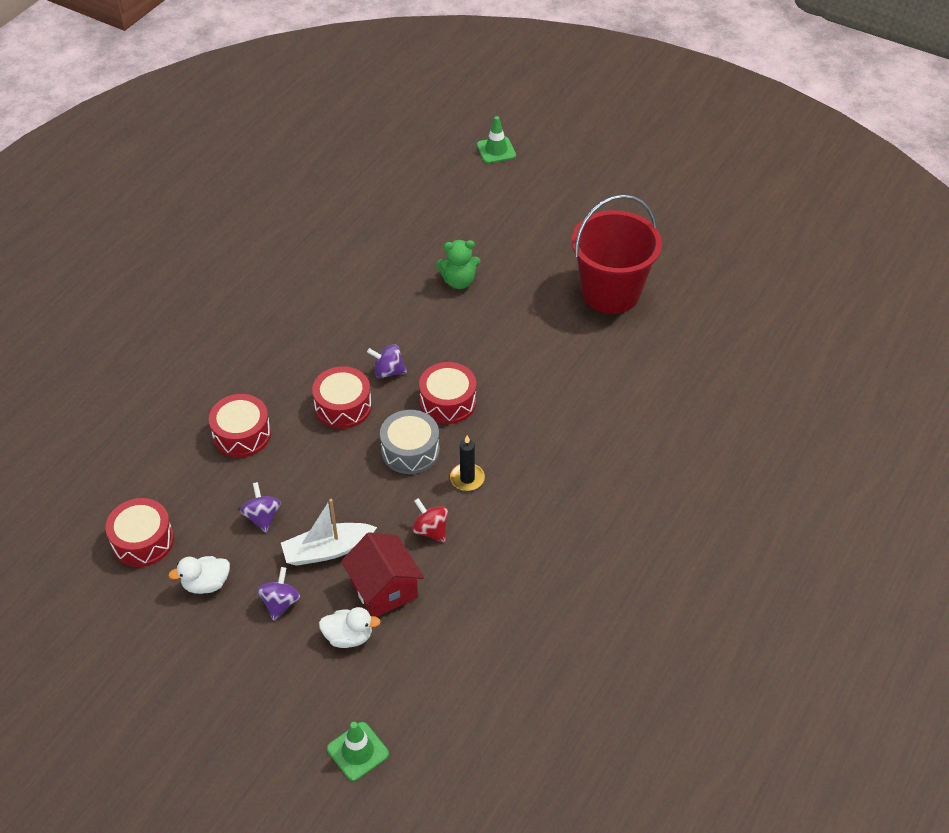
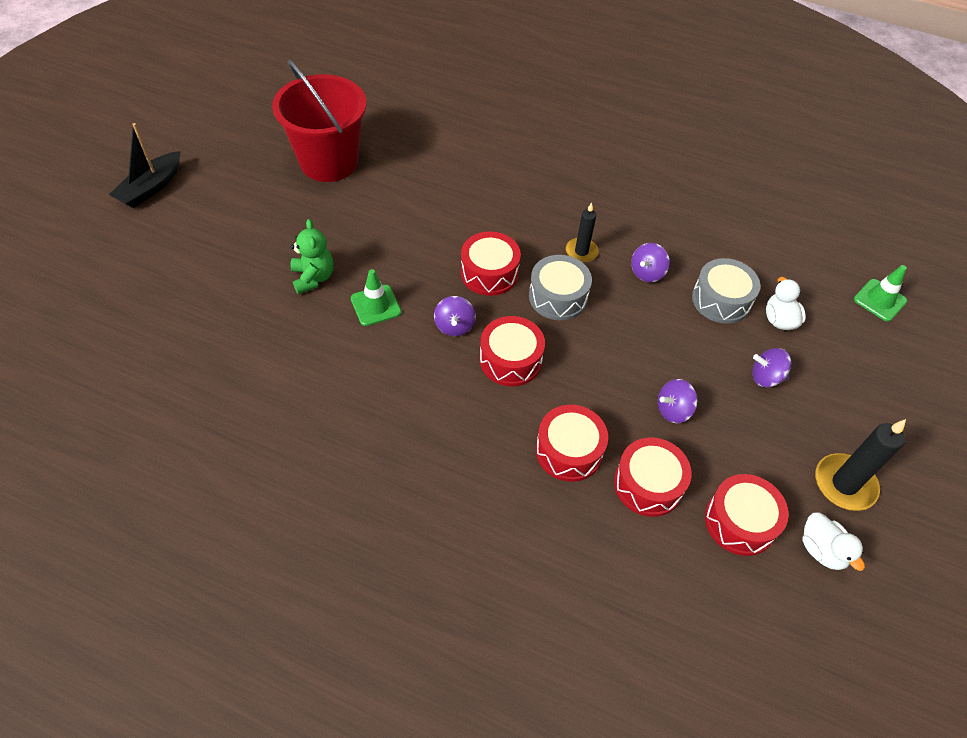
camera: 100 degrees left, 5 degrees up
(152, 634) = (844, 484): none -> black candle
(196, 483) = (648, 484): none -> red drum
(206, 584) = (769, 446): white duck -> white duck (822, 550)
(327, 550) = (694, 348): white boat -> none
(384, 589) = (721, 300): red house -> grey drum
(430, 530) = (647, 273): red spinning top -> purple spinning top
(496, 150) = (84, 260): green traffic cone -> green traffic cone (376, 305)
(579, 179) = (151, 188): none -> black boat

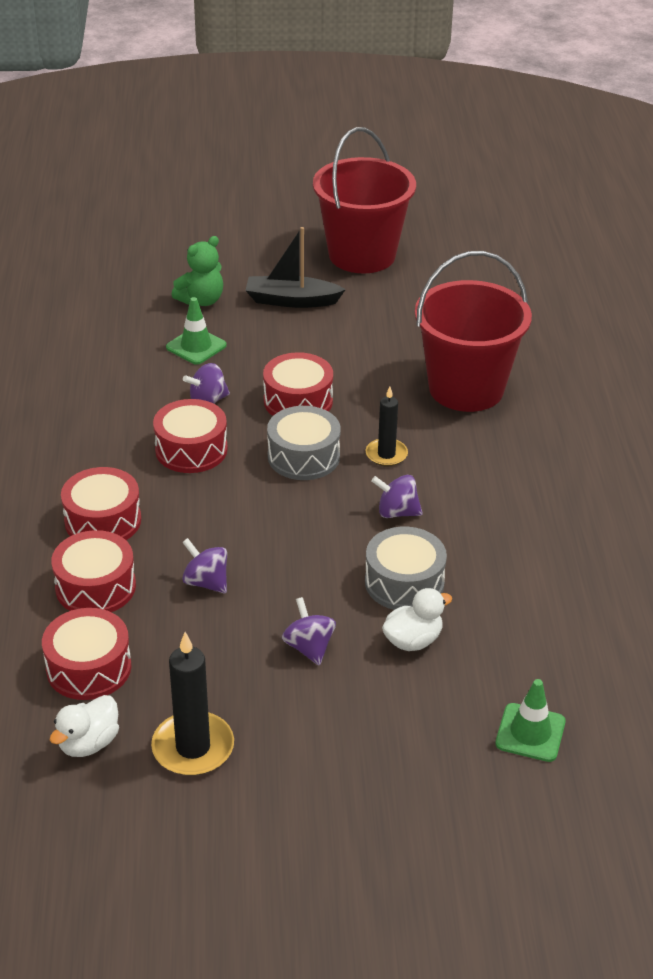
camera: 65 degrees right, 15 degrees down
(151, 188) = (235, 180): black boat -> black boat (291, 300)
(532, 181) = (466, 388): none -> red bucket

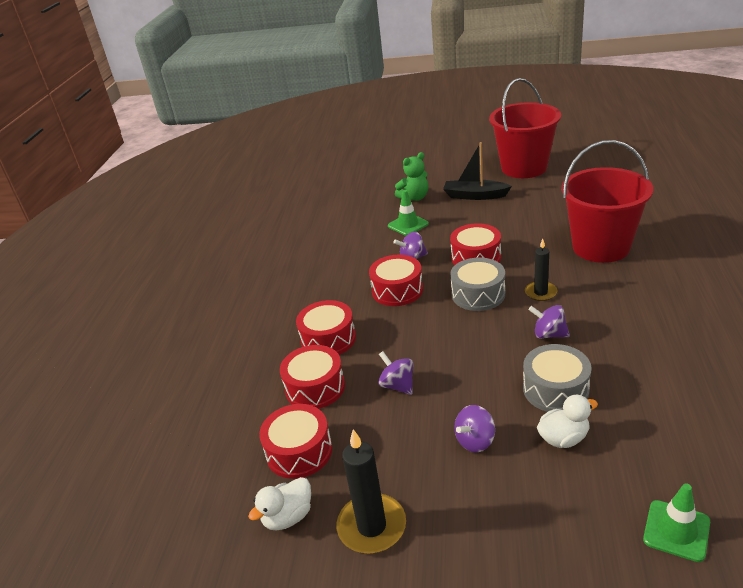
camera: 15 degrees right, 5 degrees down
(309, 647) = (475, 441): purple spinning top -> purple spinning top turned 120 degrees counterclockwise

